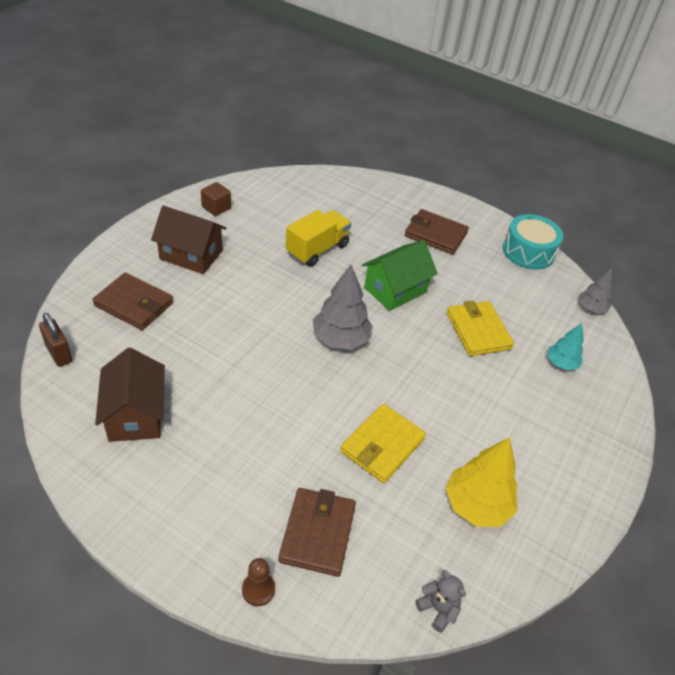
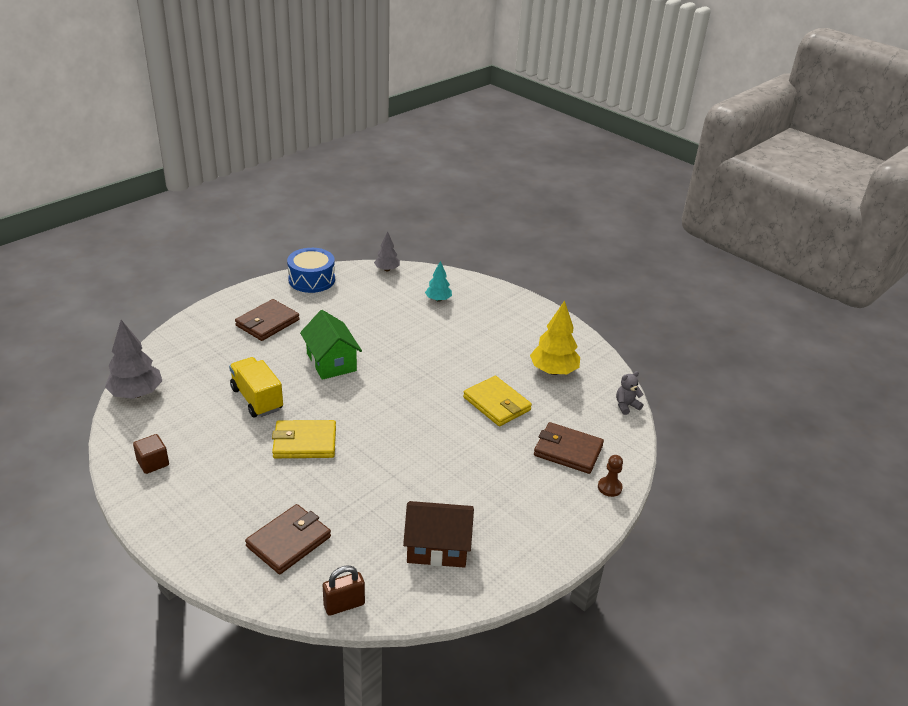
camera: 75 degrees left, 10 degrees down
(191, 255) = (227, 491): brown house -> none
(340, 339) = (381, 405): grey tree -> grey tree (136, 394)
(478, 331) = (394, 329): yellow wallet -> yellow wallet (305, 442)
(528, 252) = (311, 280): turquoise drum -> blue drum

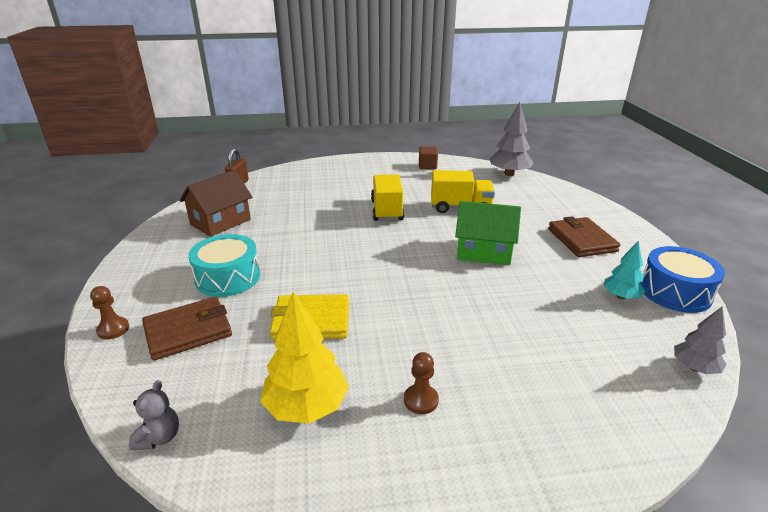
camera: 130 degrees right, 5 degrees down
(289, 541) = (306, 183): brown wallet -> none
(305, 442) = (386, 210): yellow wallet -> yellow truck
(438, 299) = (574, 382): turquoise tree -> turquoise tree (620, 296)
(503, 474) = (228, 278): none -> turquoise drum
(505, 339) = (421, 400): none -> brown pawn

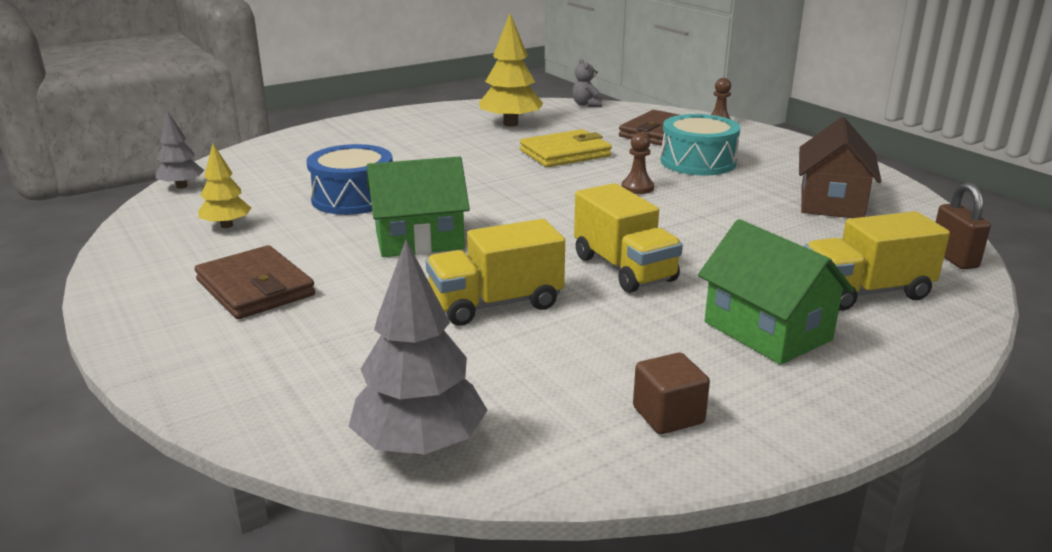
camera: 155 degrees right, 5 degrees down
(303, 181) = (865, 292): none -> yellow truck
(363, 178) = (767, 331): none -> green house
(421, 400) = (430, 137): brown pawn -> brown pawn (637, 188)
(620, 296) = (227, 225): turquoise tree -> yellow tree
(675, 292) = (144, 243): blue drum -> blue drum (353, 198)

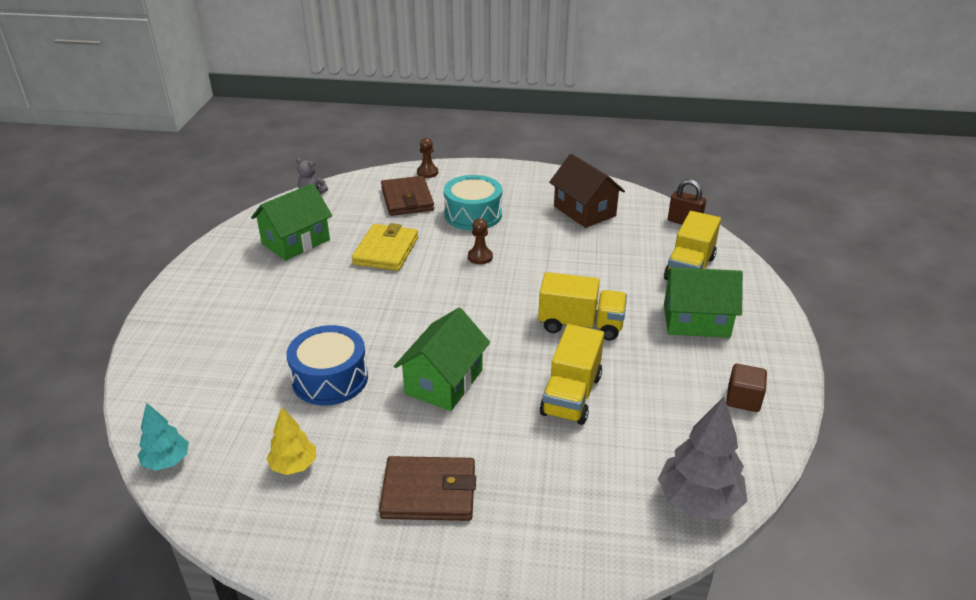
camera: 50 degrees left, 10 degrees up
(182, 186) = (167, 461): grey tree -> turquoise tree
(510, 124) = (296, 242): yellow tree -> green house

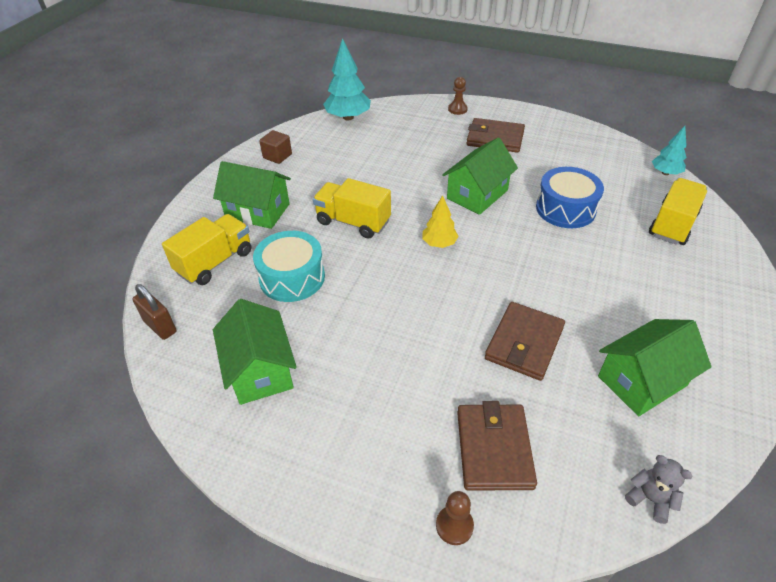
camera: 165 degrees left, 10 degrees up
(294, 465) = (579, 160): yellow tree -> yellow tree (439, 243)
(386, 251) = (524, 343): yellow wallet -> brown wallet
(473, 215) = (406, 391): turquoise drum -> turquoise drum (292, 277)
(480, 257) = (417, 314): brown pawn -> brown pawn (457, 109)
(571, 395) = (388, 174): yellow truck -> yellow truck (672, 224)
(584, 211) = (260, 370): brown house -> green house
(698, 501) = (348, 117): grey tree -> turquoise tree

